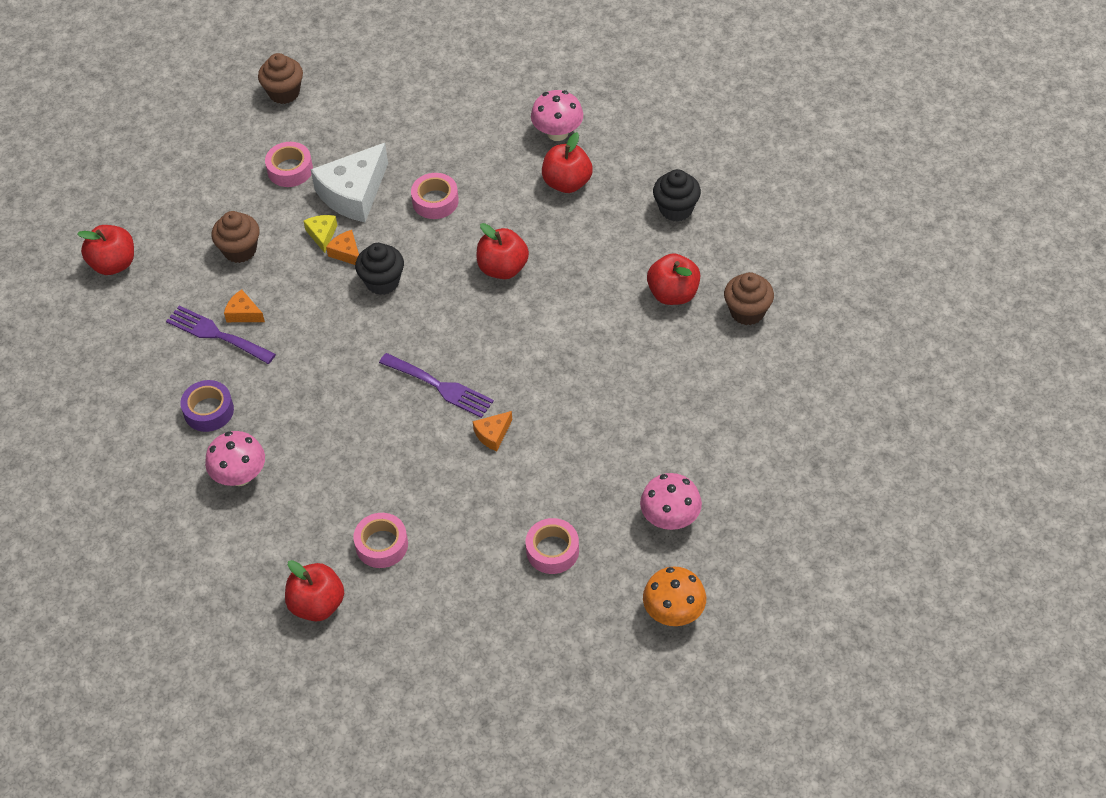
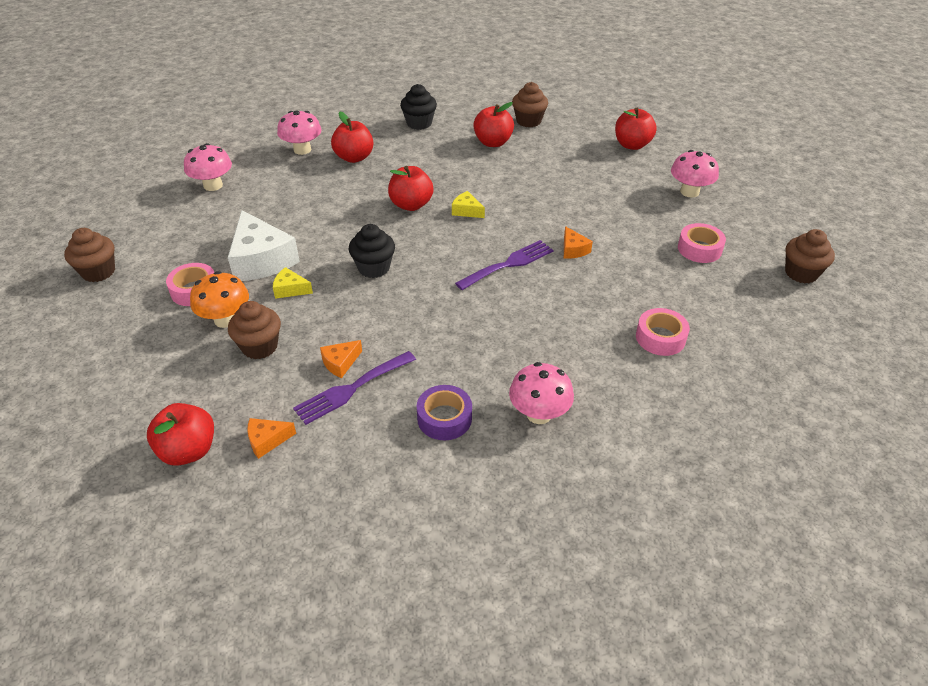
camera: 70 degrees left, 10 degrees down
(317, 604) = (713, 395): red apple -> red apple (632, 145)
(346, 253) = (324, 280): orange cheese -> orange cheese (267, 440)
(435, 201) = (313, 220): pink tape -> none
(452, 97) = (213, 185): none -> pink mushroom
(516, 319) = (466, 211): none -> yellow cheese
(553, 657) = (801, 273): none -> brown cupcake
(673, 612) = (772, 210): orange mushroom -> orange mushroom (225, 319)

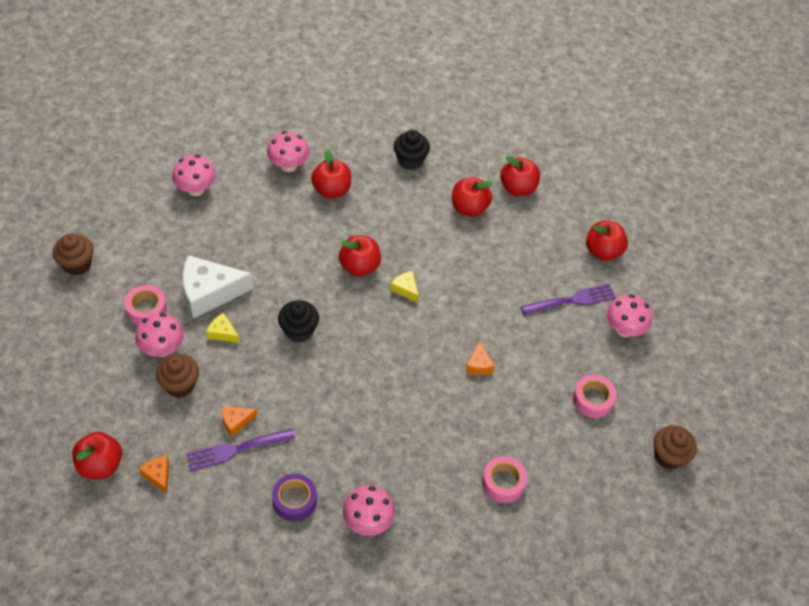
camera: 15 degrees right, 10 degrees up
(225, 319) = (162, 348): orange mushroom -> pink mushroom
(261, 260) = (209, 292): white cheese -> white cheese turned 90 degrees clockwise
(267, 440) = (158, 475): orange cheese -> orange cheese turned 60 degrees clockwise
(508, 264) = (414, 363): purple fork -> purple fork (572, 300)
(528, 121) = (518, 188): brown cupcake -> red apple

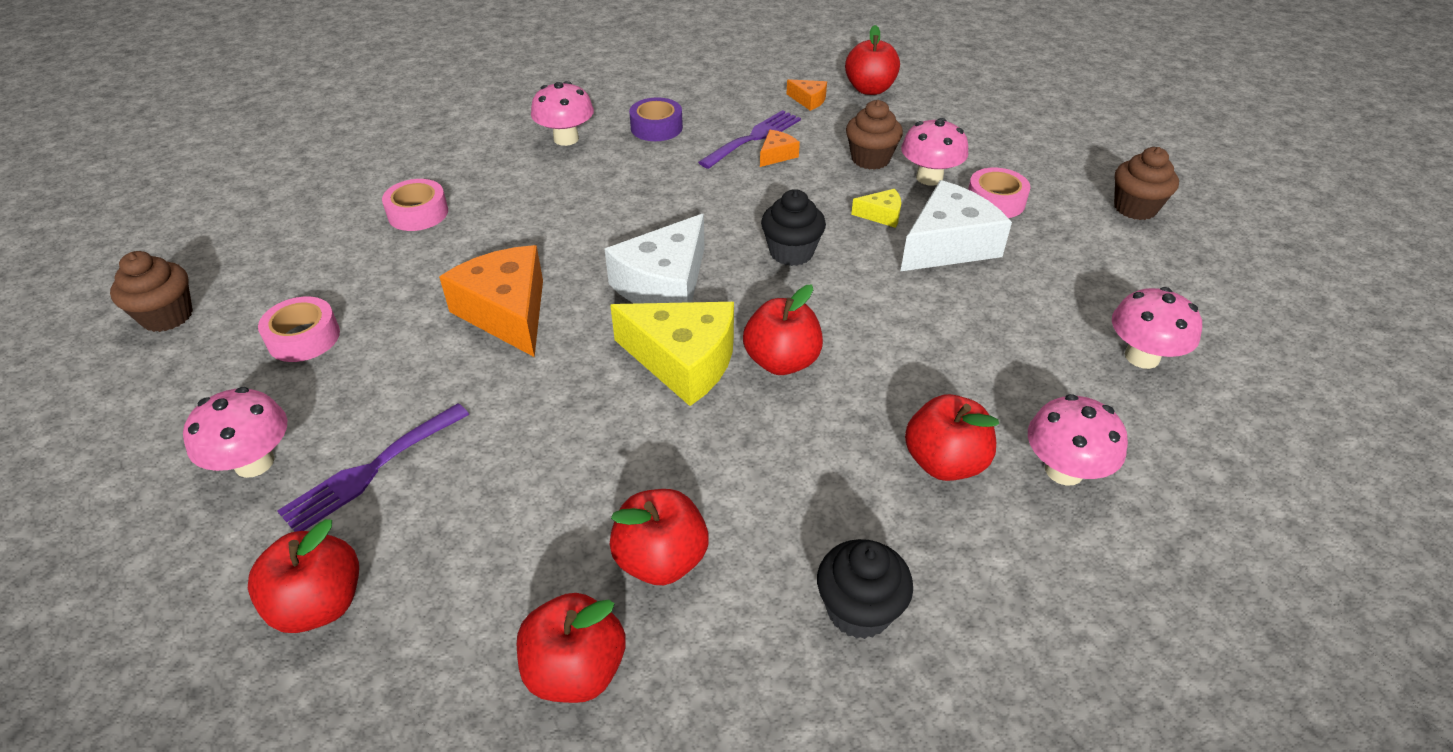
camera: 155 degrees right, 10 degrees down
(384, 342) = (664, 284): none -> white cheese
(405, 289) = (683, 361): yellow cheese -> yellow cheese, size x2.16
(478, 365) = (507, 312): orange cheese -> orange cheese, size x2.16

